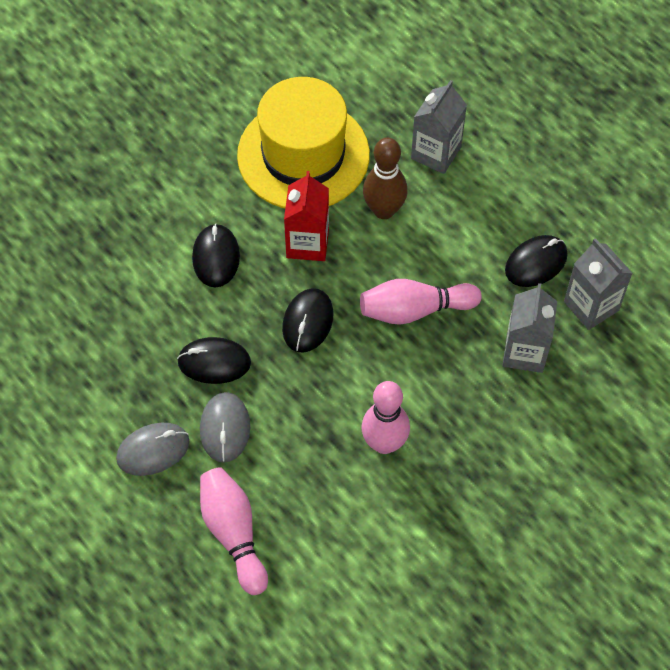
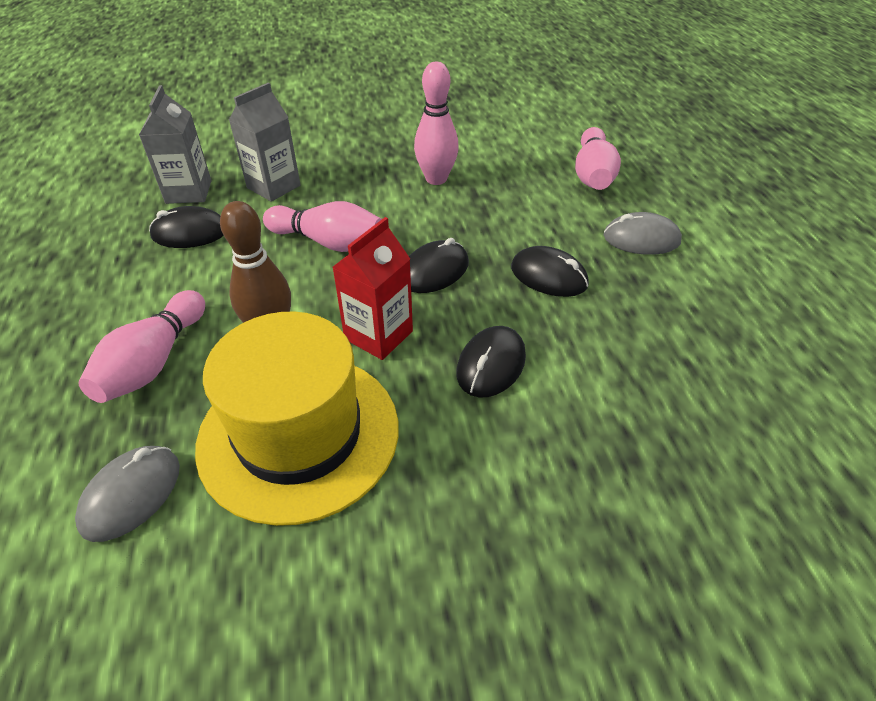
camera: 150 degrees left, 15 degrees down
(225, 428) = (565, 230): grey mouse -> grey mouse (131, 494)
(436, 153) = (154, 362): grey carton -> pink bowling pin

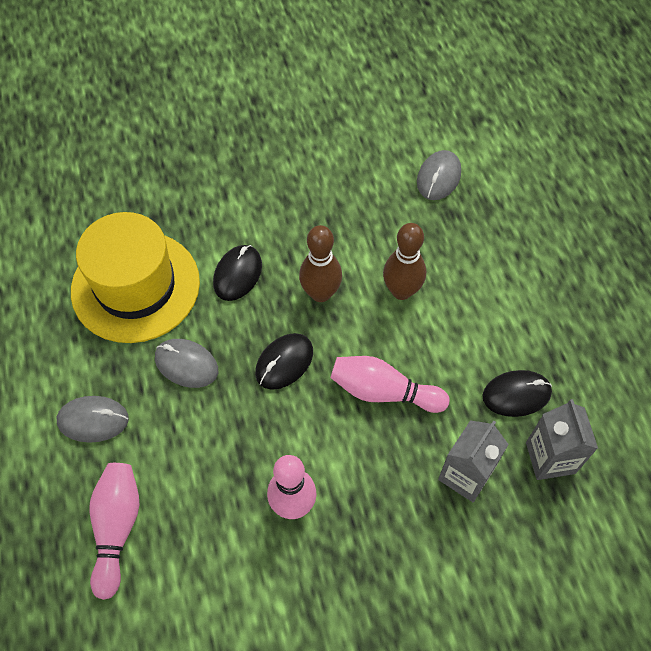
camera: 175 degrees right, 15 degrees up
(154, 362) = (473, 259): pink bowling pin -> none
(299, 434) = (356, 217): yellow hat -> yellow hat (135, 286)
(378, 335) = (320, 293): red carton -> brown bowling pin
(548, 276) = (186, 364): black mouse -> grey mouse

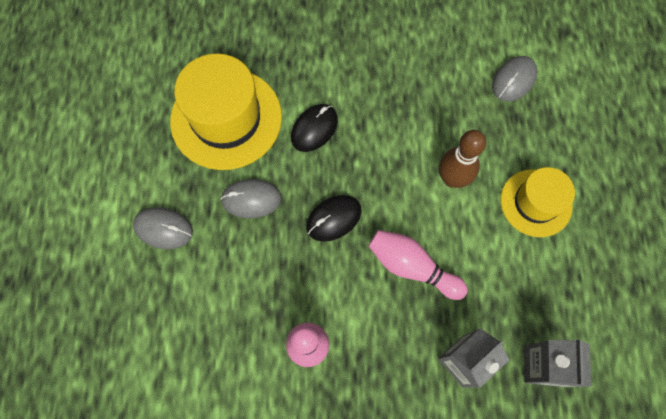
camera: 15 degrees right, 10 degrees up
(117, 528) = (160, 328): pink bowling pin -> none
(186, 364) = (251, 199): grey mouse -> grey mouse turned 45 degrees counterclockwise
(320, 293) = (381, 163): brown bowling pin -> none
(496, 294) = (536, 203): none -> yellow hat
(516, 394) = (528, 300): black mouse -> none

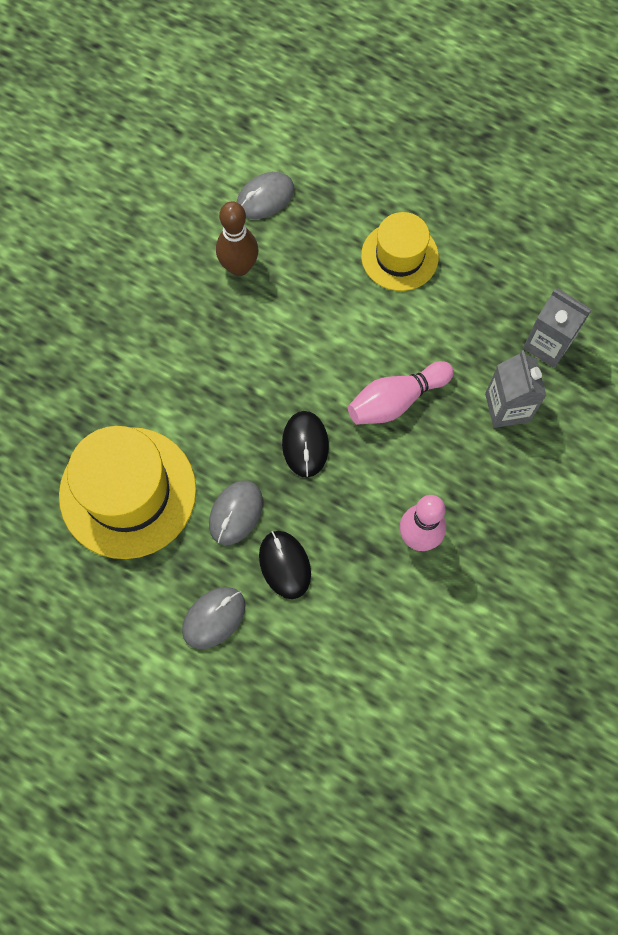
camera: 60 degrees left, 0 degrees up
(314, 129) = (197, 411): black mouse -> black mouse (285, 565)
(452, 179) = (331, 314): brown bowling pin -> brown bowling pin (239, 267)
(513, 80) = (265, 197): grey mouse -> grey mouse turned 75 degrees clockwise

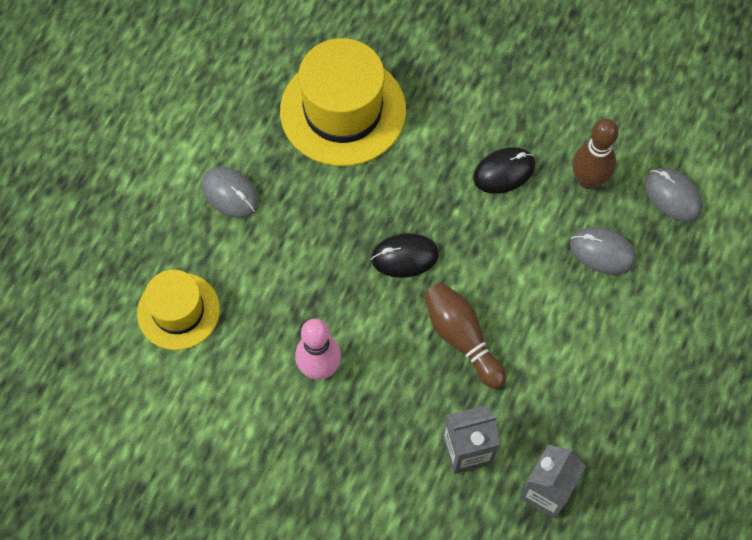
camera: 85 degrees right, 5 degrees down
(236, 513) = (330, 202): grey mouse -> grey mouse (602, 252)
(285, 565) = (283, 249): black mouse -> black mouse (504, 172)
(396, 400) = (461, 338): pink bowling pin -> brown bowling pin
(399, 256) = (627, 332): yellow hat -> yellow hat (178, 311)

